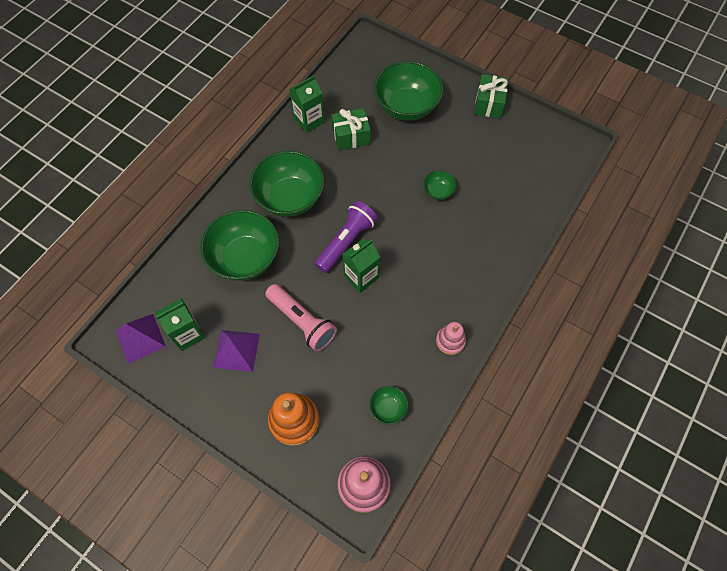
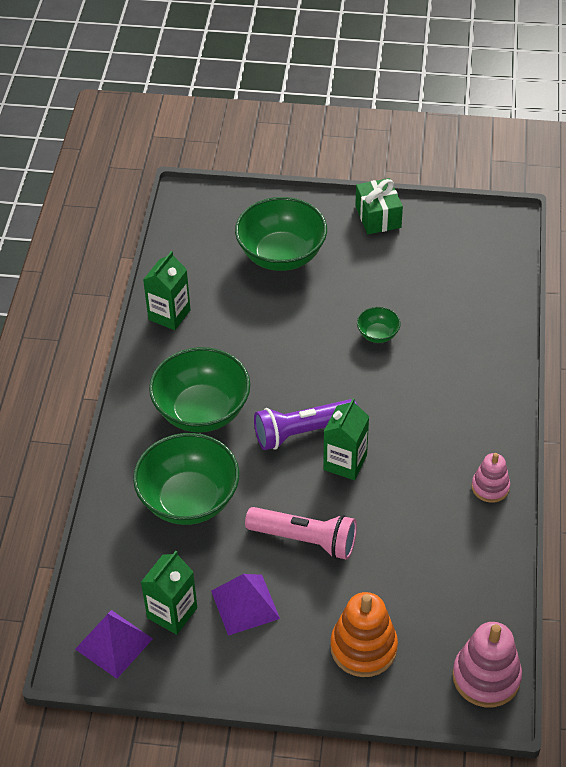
camera: 25 degrees left, 15 degrees down
(346, 242) = (303, 432): purple flashlight -> purple flashlight turned 120 degrees counterclockwise
(351, 136) = (234, 313): green gift -> none
(388, 408) = (463, 586): green bowl -> none

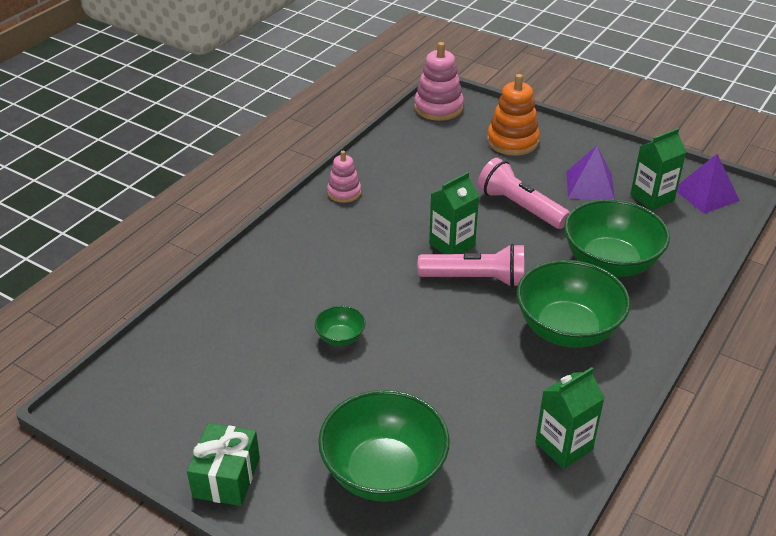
camera: 155 degrees left, 10 degrees down
(303, 432) = (475, 279): purple flashlight -> pink flashlight

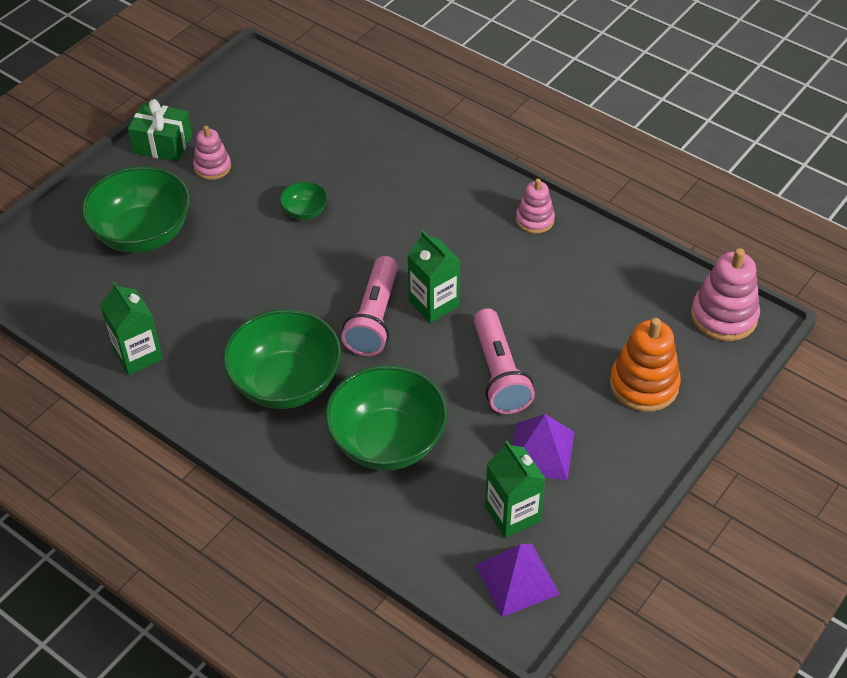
camera: 95 degrees right, 10 degrees up
(270, 422) = (212, 167): none -> pink stacking toy
(520, 207) = (499, 373): pink flashlight -> pink flashlight turned 120 degrees clockwise

